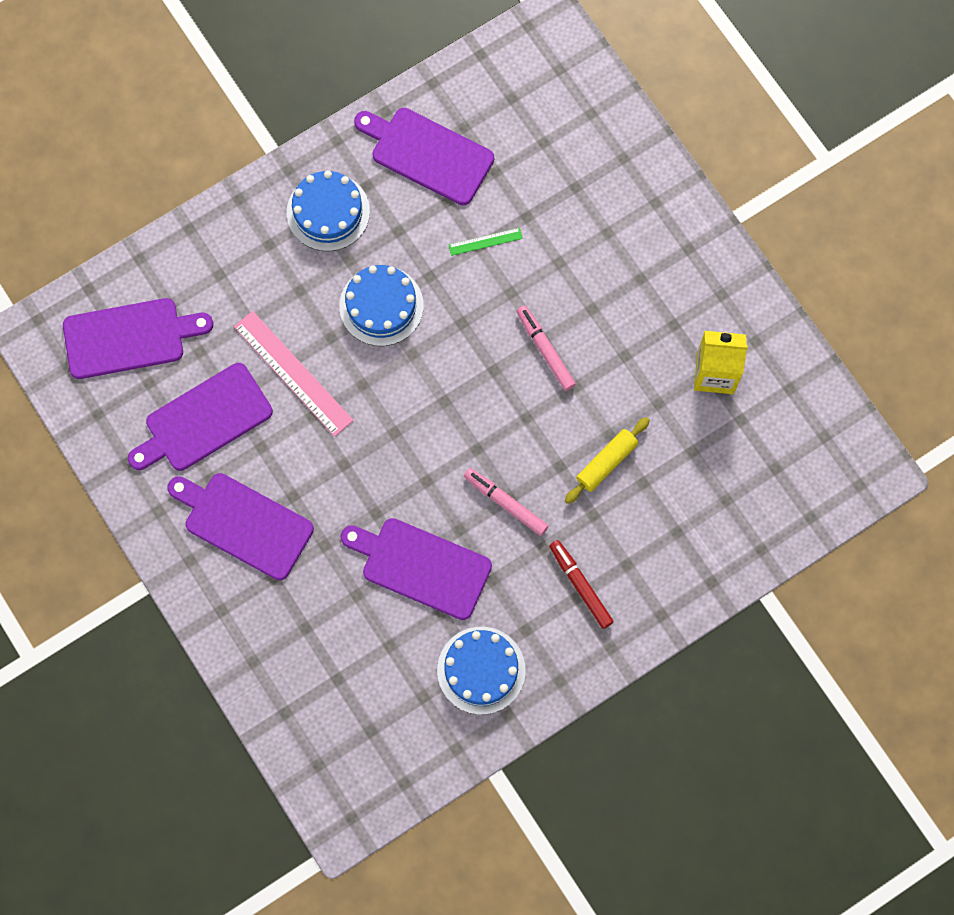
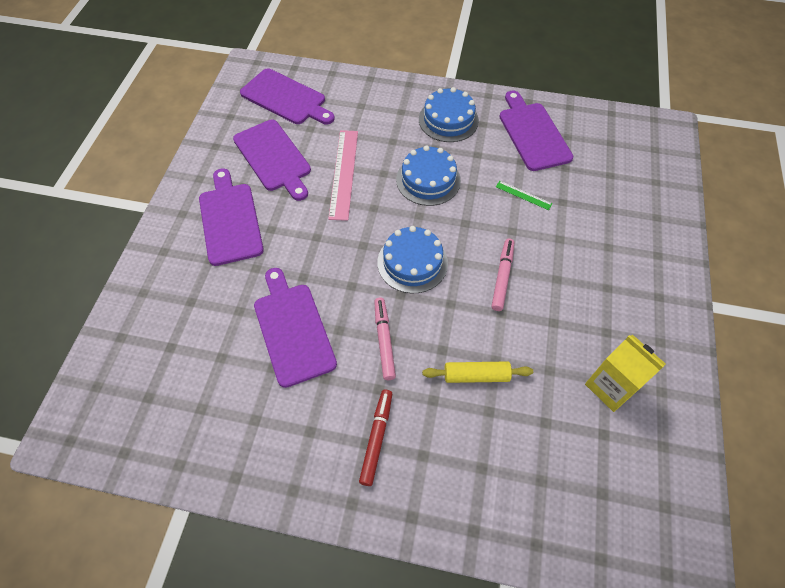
camera: 45 degrees right, 15 degrees down
(204, 420) = (273, 158): purple cutting board -> purple cutting board turned 135 degrees counterclockwise
(481, 670) = (253, 428): blue cake -> blue cake (412, 262)

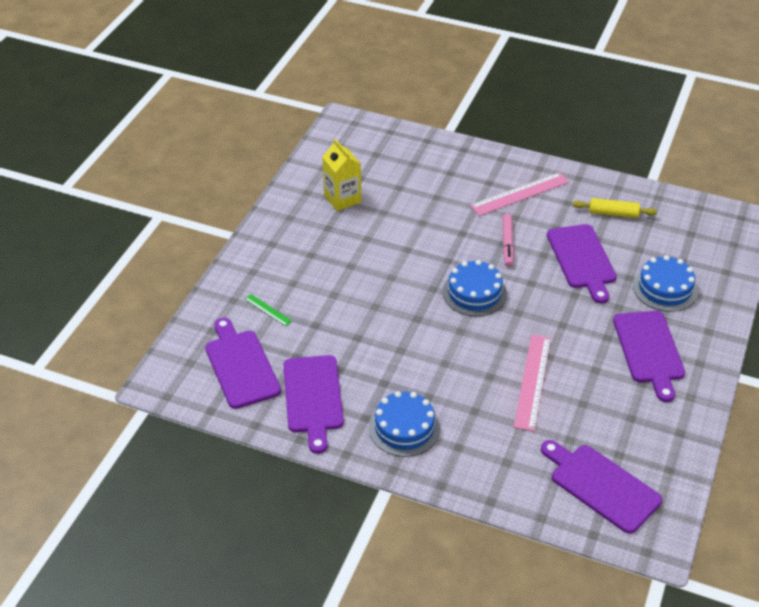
camera: 170 degrees left, 15 degrees down
(273, 158) = (610, 409): purple cutting board -> purple cutting board (241, 366)
(376, 438) = (519, 194): red marker -> pink ruler
(428, 180) = (444, 363): blue cake -> blue cake (665, 288)
(476, 375) = (440, 216): yellow rolling pin -> yellow rolling pin (613, 213)
(502, 277) = (397, 273): pink marker -> none
(523, 195) = (351, 335): green ruler -> green ruler (268, 310)

